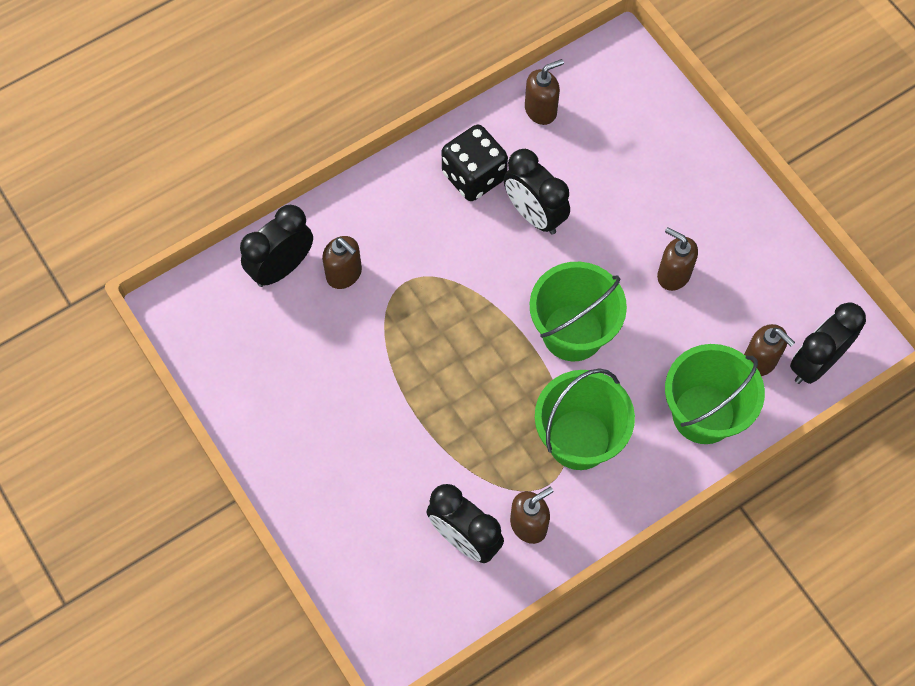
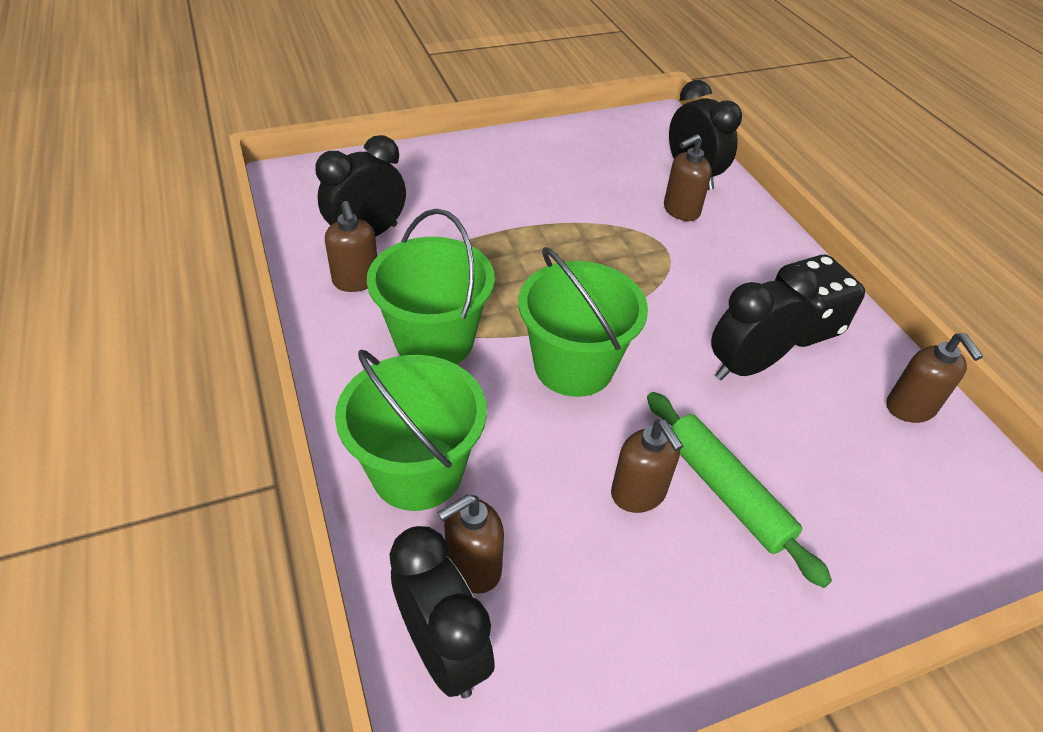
camera: 100 degrees right, 20 degrees down
(653, 223) = (725, 491): none -> green rolling pin
(673, 274) = (638, 494): brown soap dispenser -> brown soap dispenser turned 105 degrees clockwise

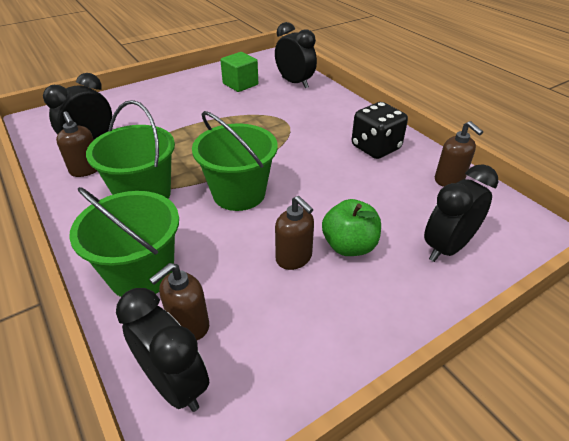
camera: 10 degrees left, 5 degrees down
(605, 164) = (240, 84): none -> green cube
(681, 211) = (291, 101): brown soap dispenser -> none
(725, 491) = (349, 246): green rolling pin -> green apple
(745, 366) = (347, 175): black clock -> black clock (447, 247)

